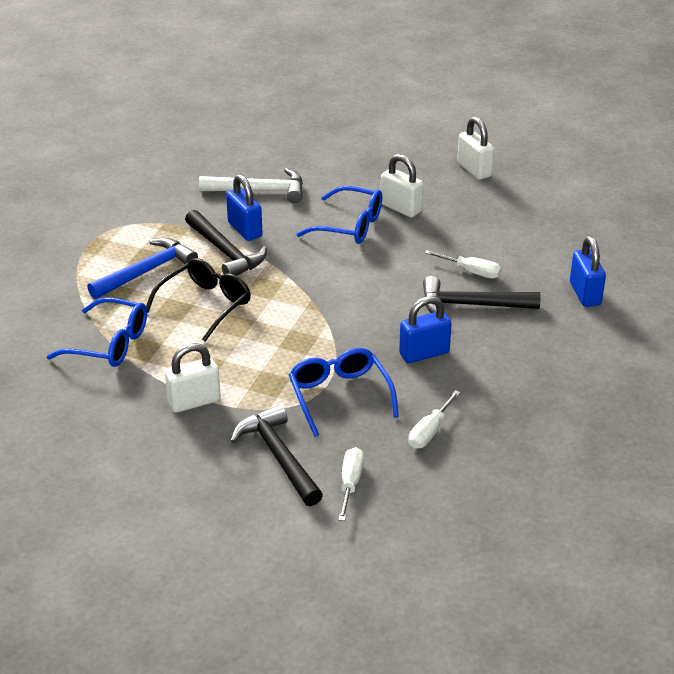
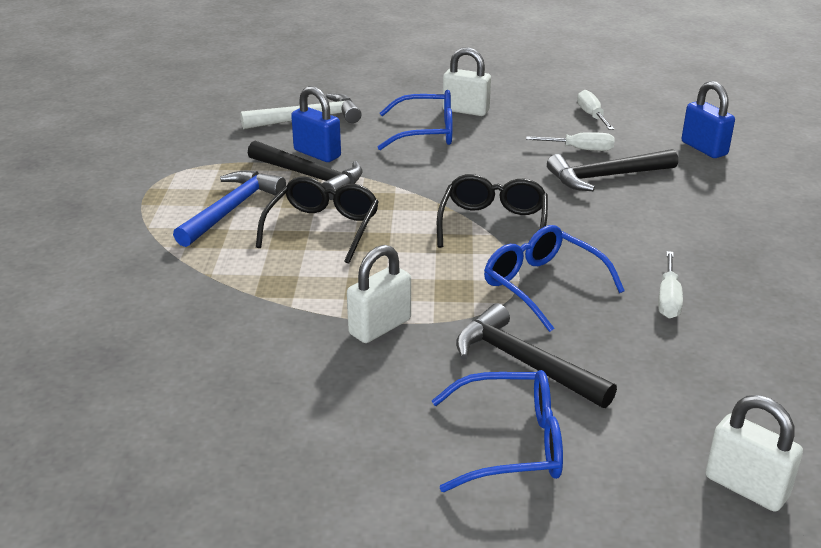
camera: 20 degrees left, 5 degrees down
(110, 344) = (234, 288): blue glasses -> blue glasses (512, 444)
(341, 331) = (493, 224): none -> black glasses
(350, 484) = (630, 372): white screwdriver -> white screwdriver (592, 115)
(424, 353) = (597, 227): blue padlock -> none
(474, 170) = (510, 71): white padlock -> white padlock (746, 487)

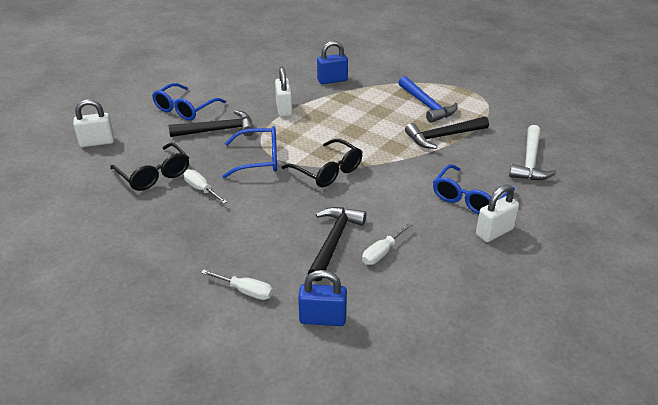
camera: 125 degrees right, 5 degrees up
(317, 153) = (472, 148): blue padlock -> blue padlock (332, 80)
(323, 228) = (381, 122): black glasses -> black glasses (154, 175)
(592, 115) = (433, 293): white screwdriver -> white screwdriver (245, 291)

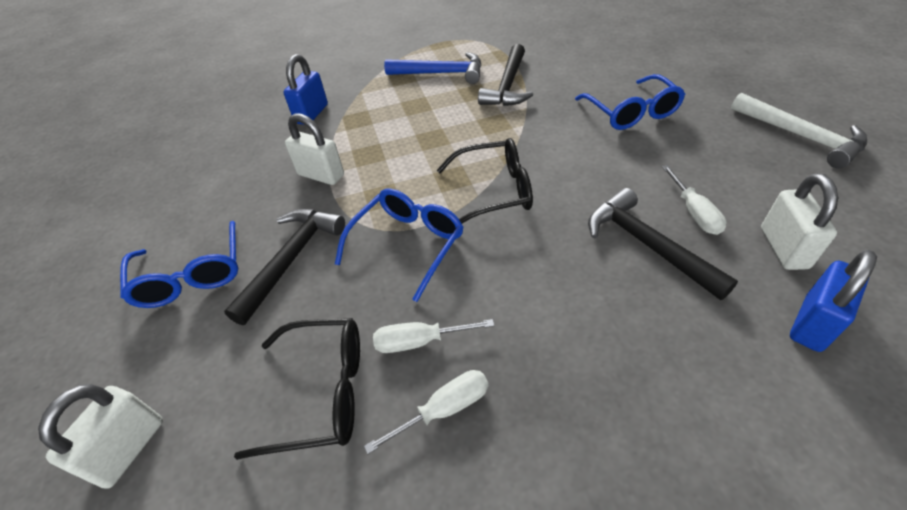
camera: 50 degrees left, 10 degrees up
(245, 291) = (716, 390): white screwdriver -> white screwdriver (444, 409)
(494, 232) = (700, 120): white padlock -> white padlock (783, 248)
(530, 161) = (597, 56): white hammer -> white hammer (800, 136)

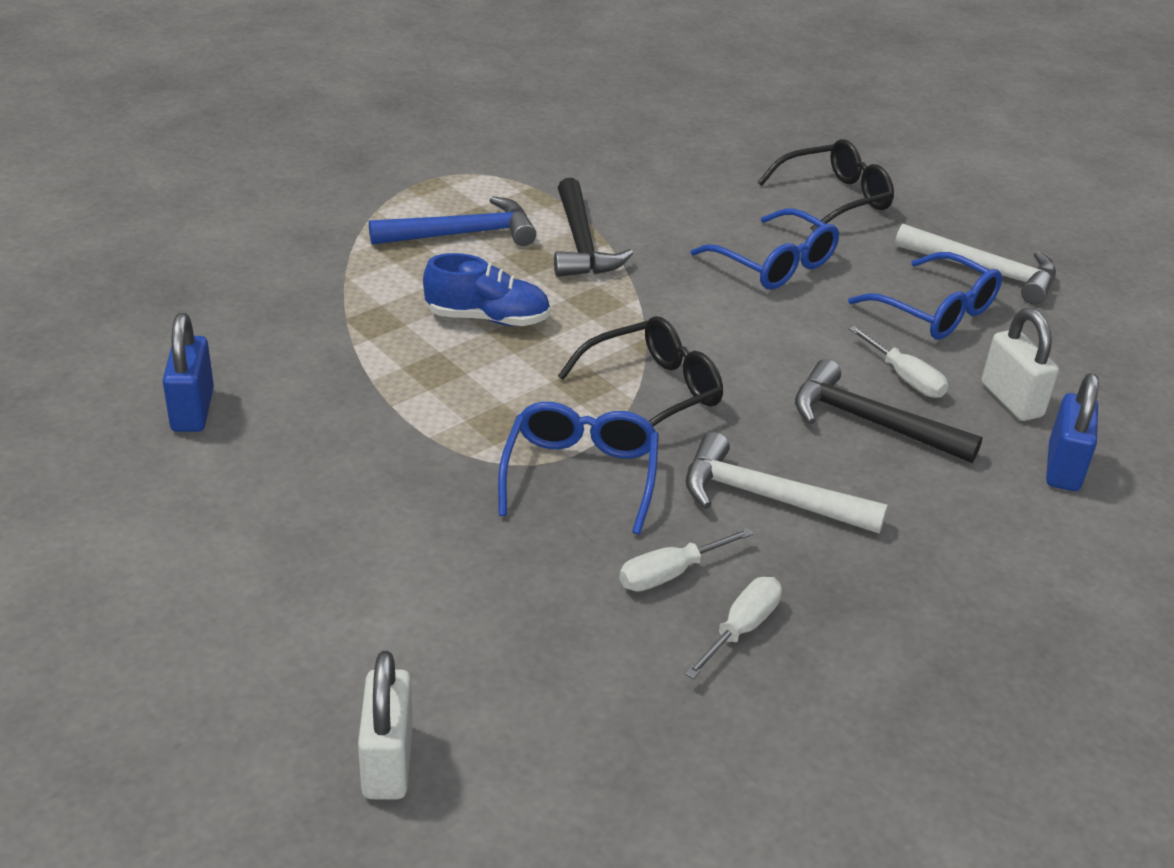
camera: 30 degrees left, 10 degrees down
(192, 276) = (292, 572): blue glasses -> blue glasses (936, 312)
(291, 260) = (429, 523): black hammer -> none
(312, 114) = (289, 322): blue padlock -> blue padlock (193, 410)
(321, 175) = (382, 409): white padlock -> none
(322, 392) = (589, 649): black glasses -> black glasses (835, 198)
(421, 126) = (487, 318): none -> blue shoe
(531, 293) = (768, 498): none -> white hammer

